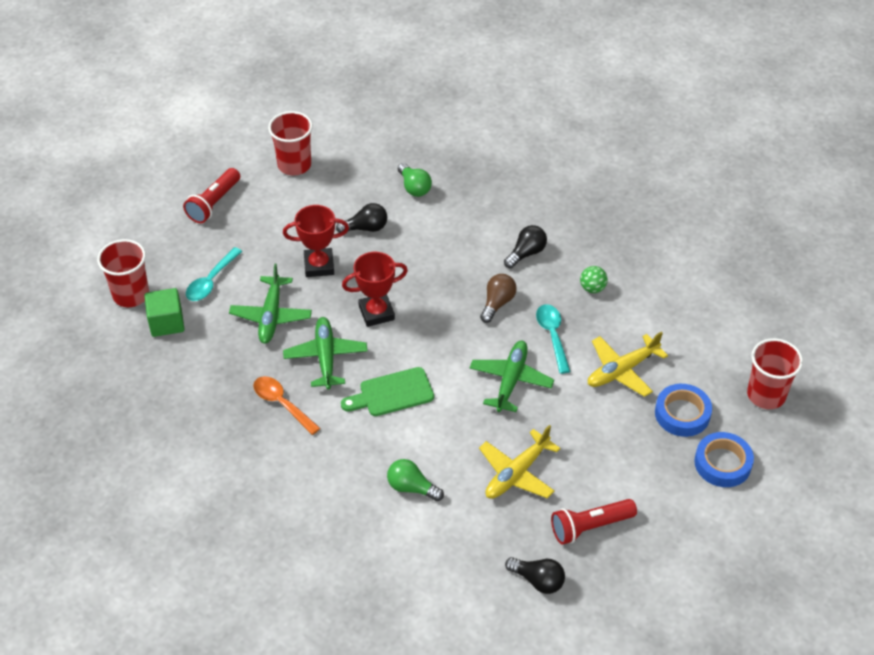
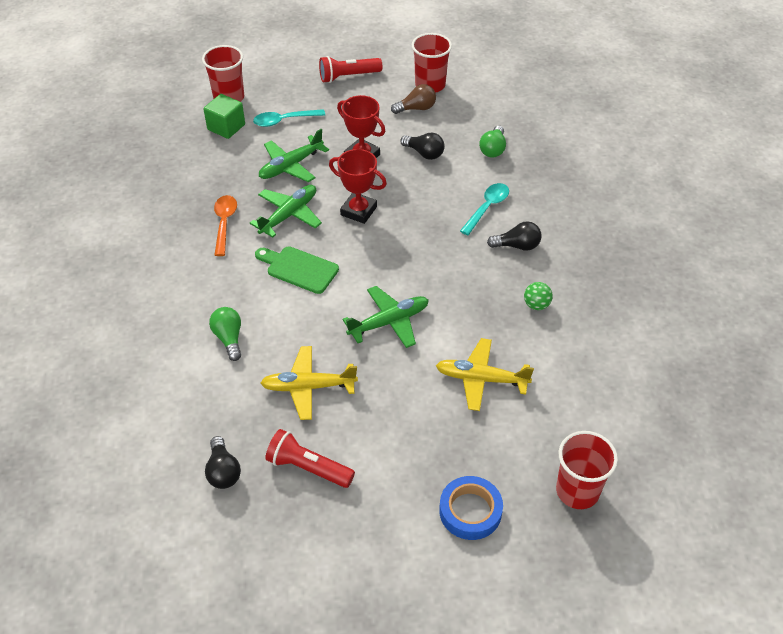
camera: 45 degrees right, 0 degrees up
(497, 303) = (450, 264): brown light bulb -> brown light bulb (416, 108)
(552, 336) = (460, 315): turquoise spoon -> turquoise spoon (487, 208)
(682, 414) = (487, 448): blue tape -> none

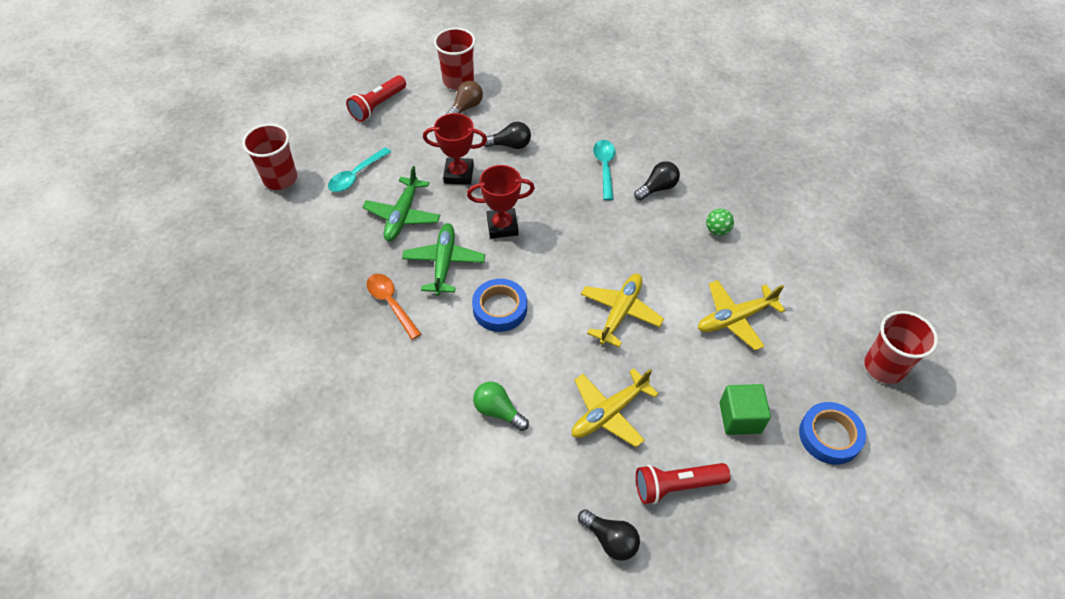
camera: 35 degrees left, 5 degrees up
(226, 127) = (305, 209): green cube -> green cube (740, 418)
(299, 269) = (500, 308): green cutting board -> blue tape
(389, 322) = (620, 312): green plane -> yellow plane
(493, 149) = (563, 114): green light bulb -> none

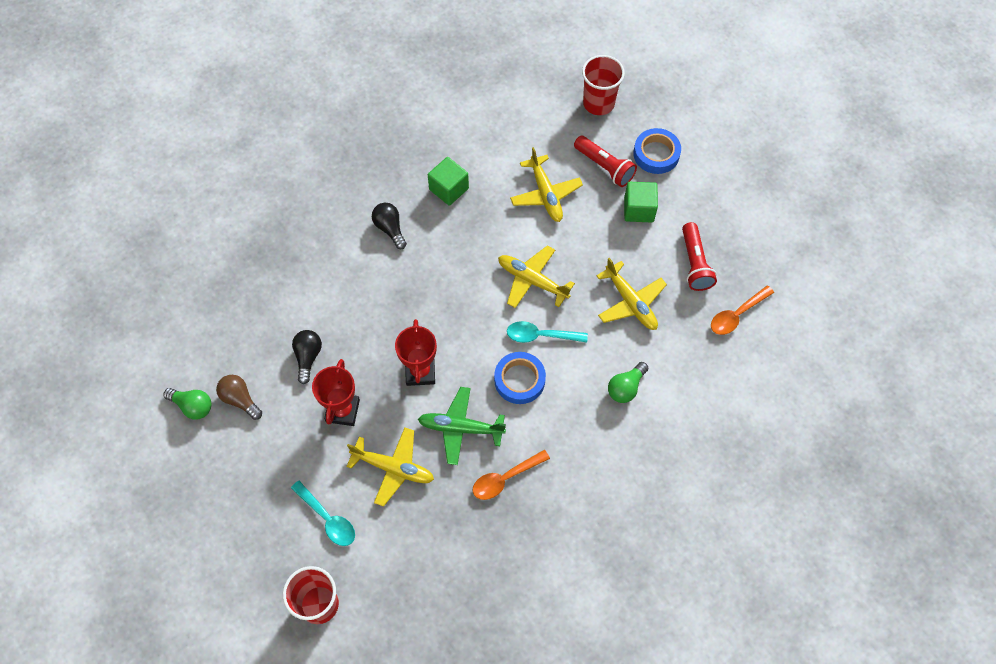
camera: 85 degrees left, 10 degrees up
(377, 106) = (217, 498): red flashlight -> red flashlight (604, 167)
(402, 215) = (393, 468): green plane -> yellow plane
(458, 81) = (192, 406): red cup -> green light bulb
(604, 167) = (355, 271): turquoise spoon -> turquoise spoon (541, 335)
(610, 539) = (737, 315): black light bulb -> orange spoon
(717, 230) = (449, 189): green ball -> green cube

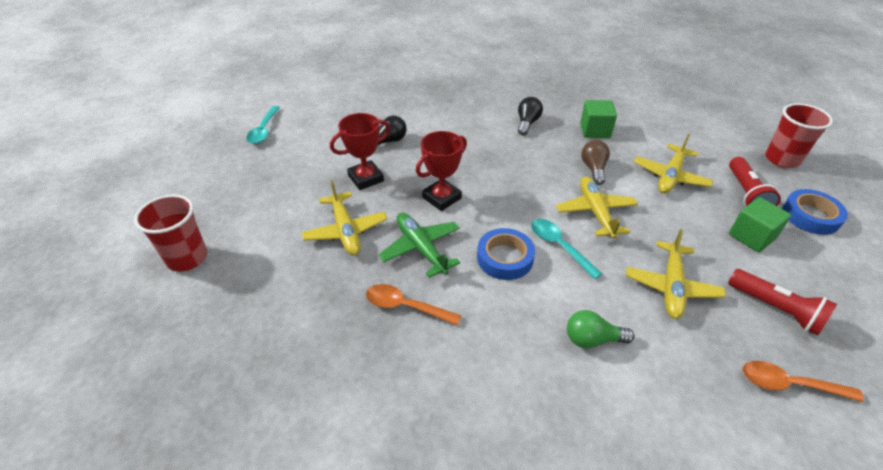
camera: 50 degrees right, 20 degrees down
(192, 406) = (300, 117): green light bulb -> none
(240, 399) = (325, 131): brown light bulb -> brown light bulb (593, 169)
(328, 518) = (269, 220): turquoise spoon -> turquoise spoon (264, 130)
(694, 263) = (776, 309): red flashlight -> red flashlight turned 90 degrees counterclockwise

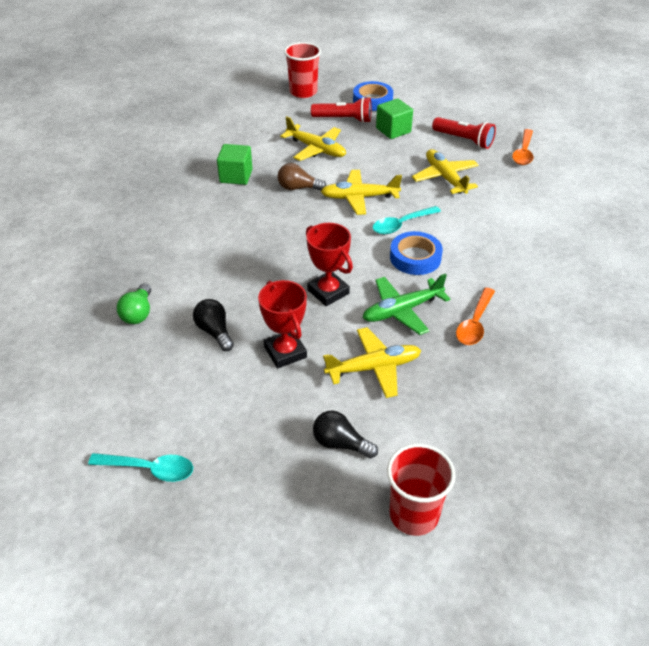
camera: 85 degrees left, 0 degrees up
(527, 123) = (209, 218): black light bulb -> black light bulb (340, 443)
(592, 339) = (498, 224): green light bulb -> green light bulb (138, 313)
(671, 286) = (445, 178): yellow plane -> yellow plane turned 135 degrees counterclockwise
(776, 309) = (464, 140): red flashlight -> red flashlight turned 75 degrees clockwise

